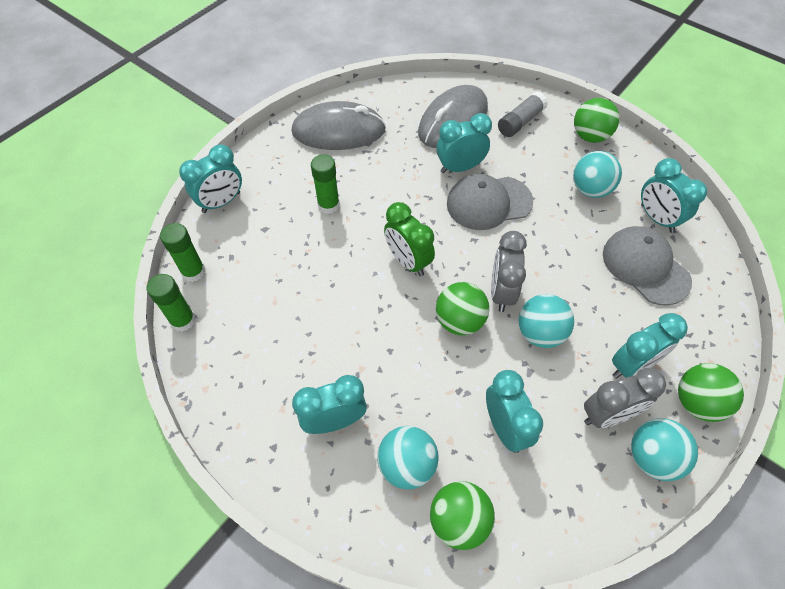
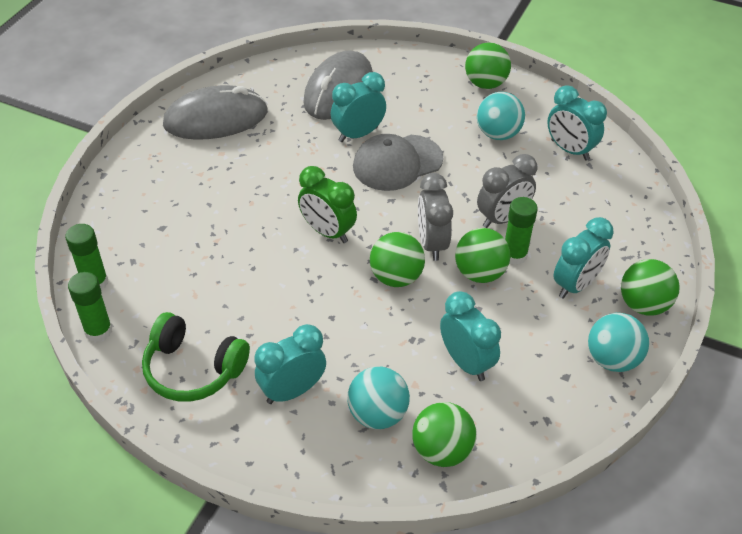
camera: 15 degrees left, 10 degrees down
(221, 202) = (104, 210): turquoise clock -> none
(252, 378) = (193, 369): none -> green headphones
(328, 205) = (226, 193): green glue stick -> green glue stick (514, 255)
(520, 122) = (410, 80): grey glue stick -> none
(540, 333) = (480, 273): turquoise ball -> green ball
(607, 415) = (562, 332): grey clock -> grey clock (502, 218)
(645, 267) = (568, 195): grey cap -> none

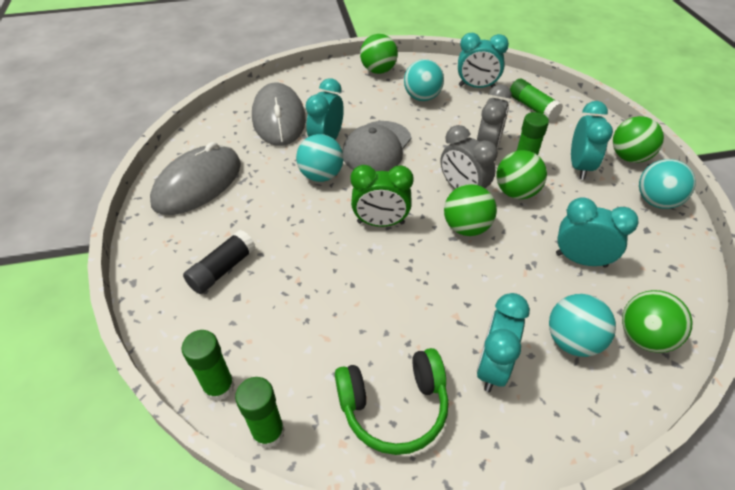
camera: 35 degrees left, 0 degrees up
(171, 200) = (222, 269): none -> black glue stick
(321, 163) = (321, 175): none -> turquoise ball
(603, 201) = (532, 107): none -> green glue stick

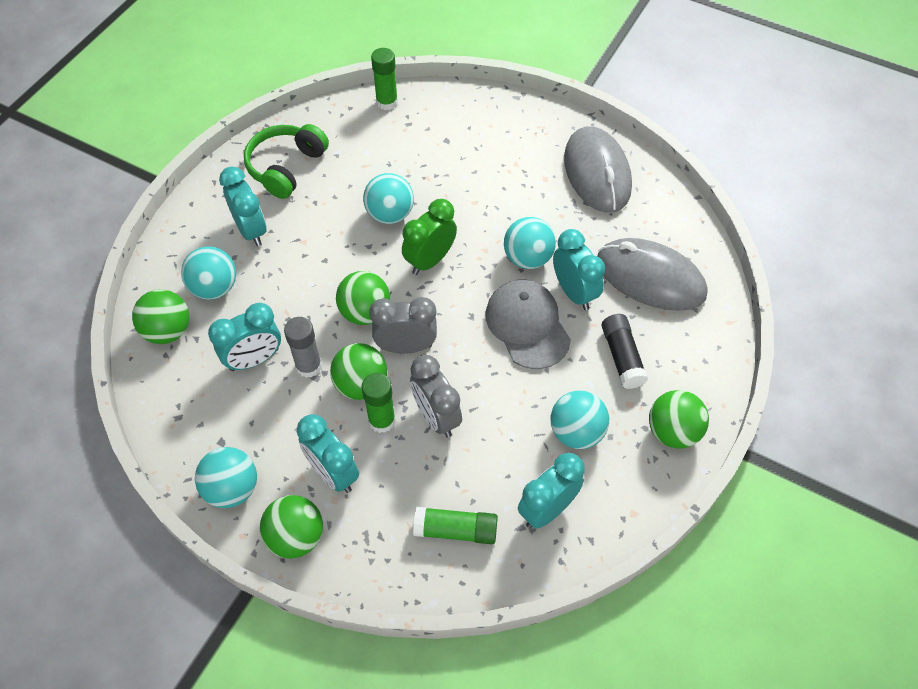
camera: 130 degrees right, 10 degrees up
(222, 269) = (480, 144): black glue stick -> black glue stick (622, 357)
(268, 432) = (335, 108): green glue stick -> none
(363, 277) = (390, 214): none -> turquoise ball
(542, 227) = (308, 366): none -> grey glue stick

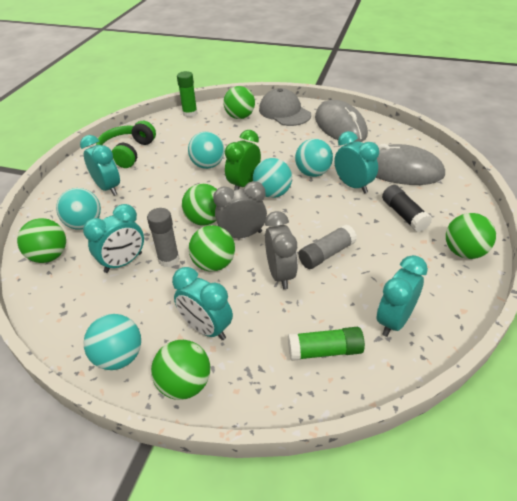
camera: 10 degrees left, 15 degrees down
(382, 420) = (237, 284): green glue stick -> none
(436, 417) = (280, 274): grey clock -> grey clock turned 150 degrees counterclockwise
(457, 124) = (240, 117): none -> green ball
(501, 398) = (326, 254): none -> grey glue stick
(527, 325) = (328, 208): grey cap -> grey cap (284, 112)
(576, 432) = (393, 265): turquoise ball -> turquoise ball (272, 193)

